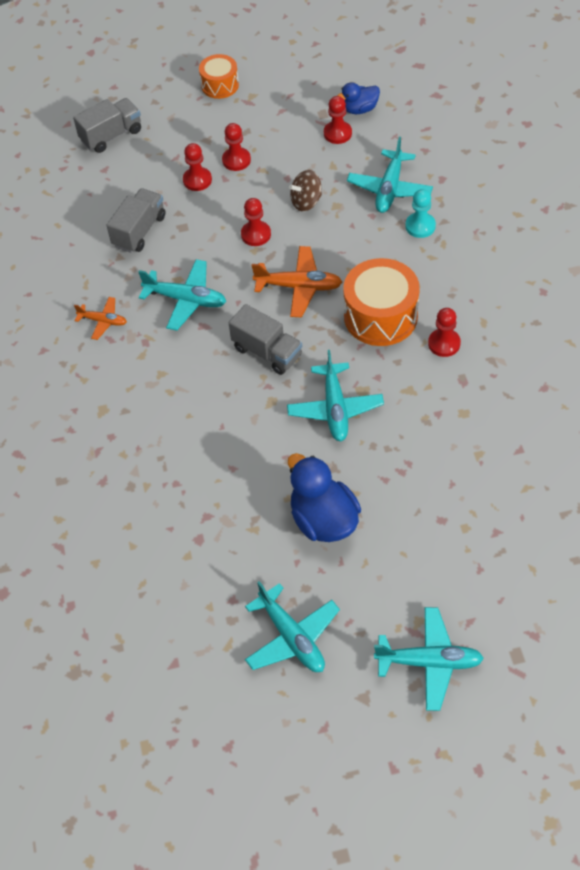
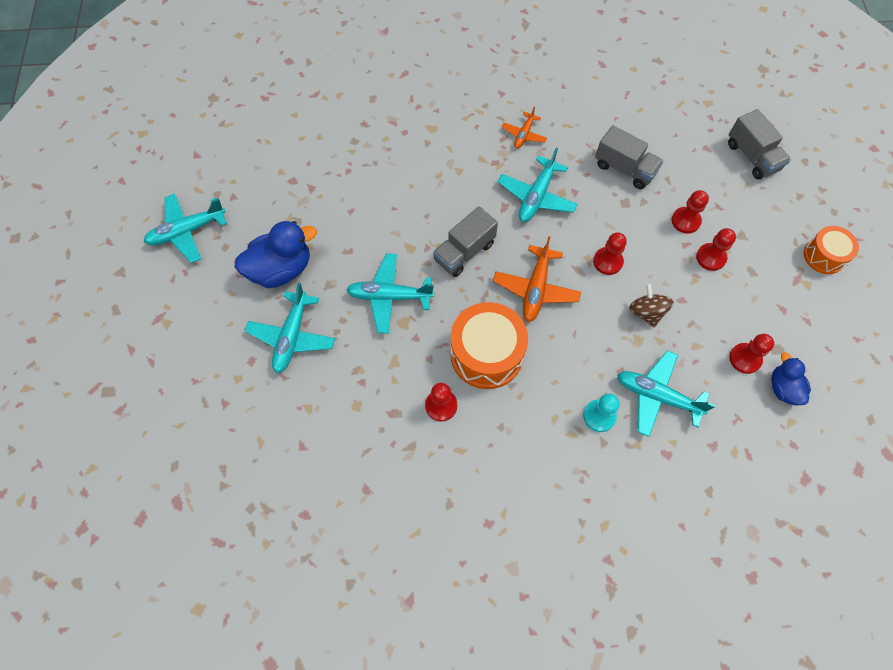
camera: 95 degrees right, 10 degrees up
(429, 662) = (129, 323): turquoise plane -> turquoise plane (292, 336)

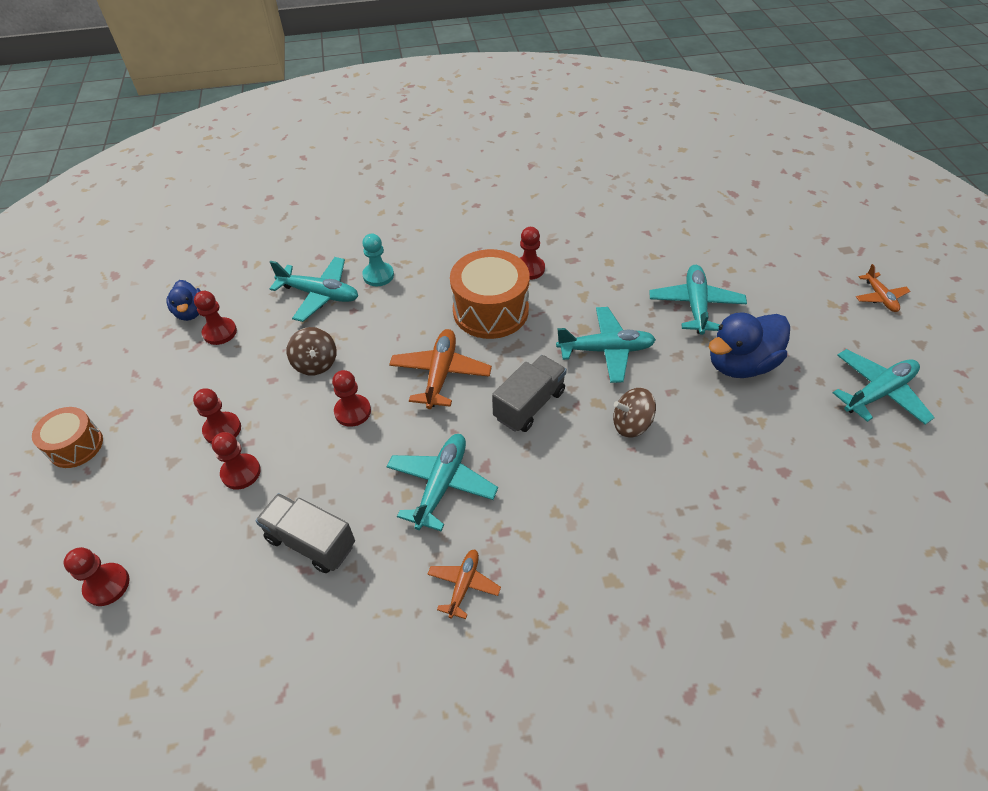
camera: 175 degrees right, 15 degrees down
(118, 325) = (879, 297): none -> orange plane
(388, 227) = (631, 424): none -> brown spinning top
(752, 157) = (107, 585): grey truck -> red pawn

